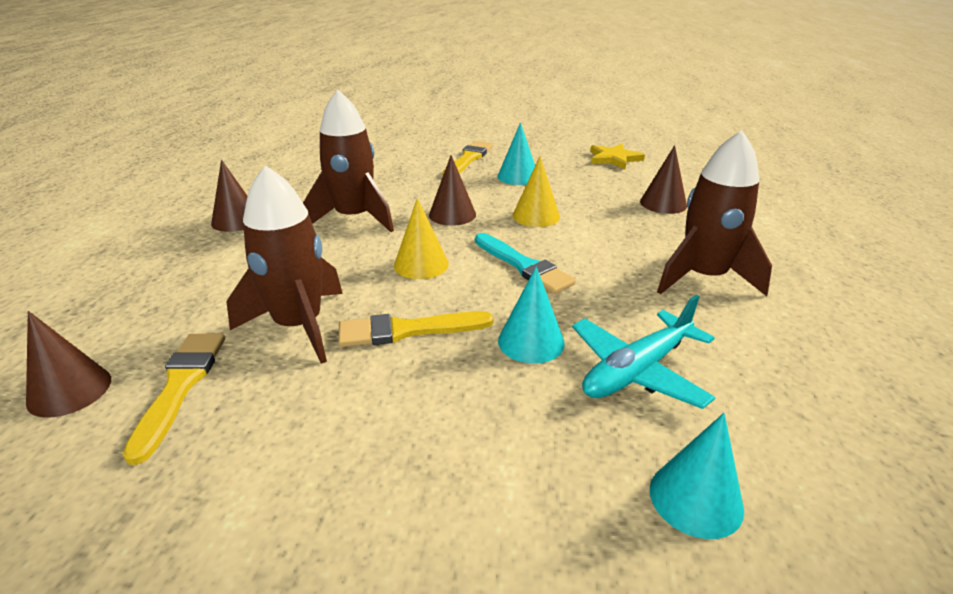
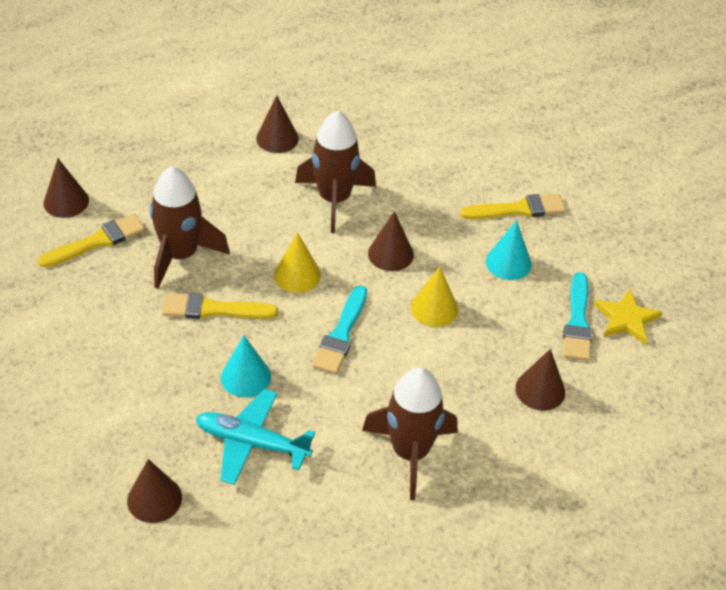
camera: 55 degrees right, 15 degrees up
(408, 330) = (214, 309): yellow brush -> yellow brush turned 45 degrees counterclockwise
(602, 172) = (577, 321): none -> turquoise brush
(696, 498) = (154, 499): turquoise cone -> brown cone

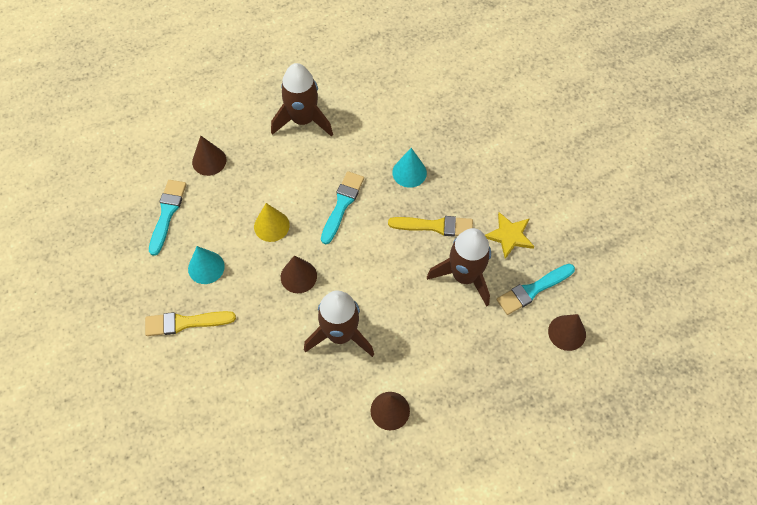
camera: 175 degrees left, 15 degrees up
(96, 241) = (533, 290): yellow brush -> turquoise brush
(154, 499) = (461, 94): brown cone -> none
(252, 443) = (403, 127): turquoise plane -> none
(297, 275) = (373, 256): yellow cone -> none
(626, 319) = (130, 216): yellow star -> yellow star (509, 236)

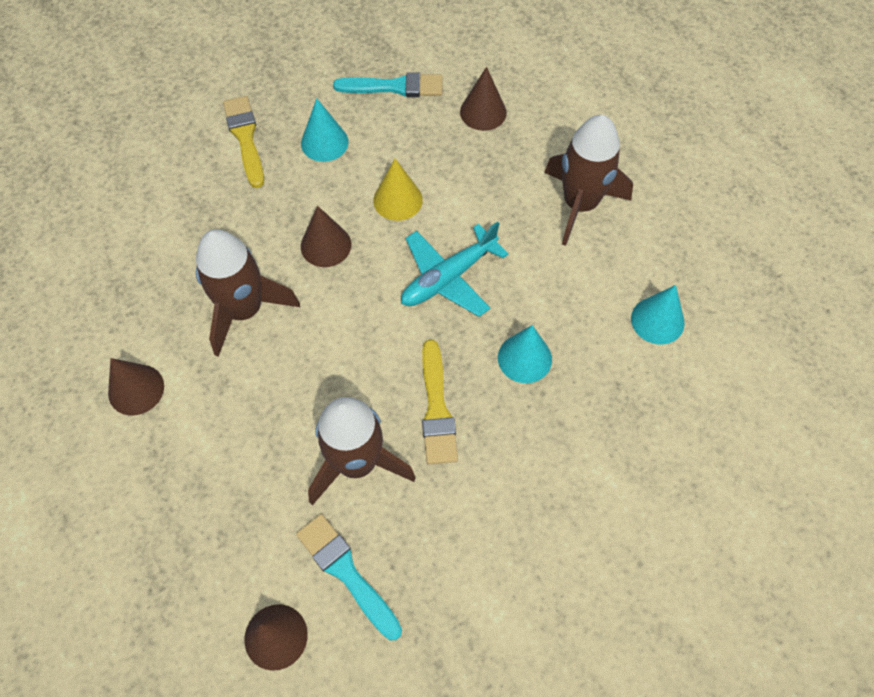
camera: 80 degrees right, 0 degrees up
(342, 205) = (448, 278): turquoise brush -> turquoise plane
(397, 98) = (657, 320): none -> turquoise cone
(509, 236) = (440, 524): yellow star -> none

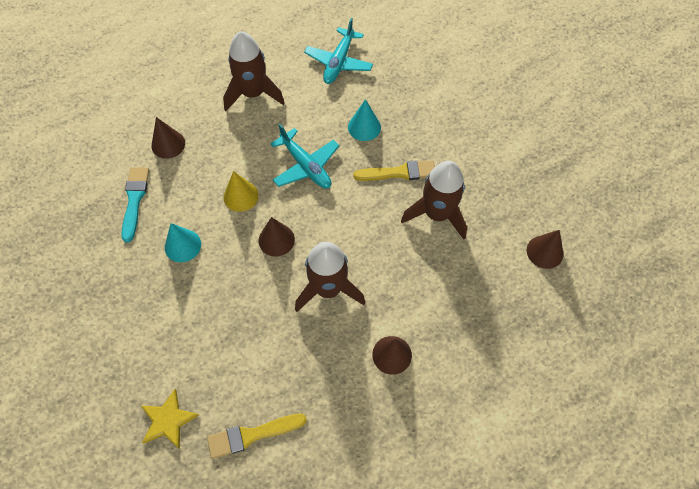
camera: 90 degrees left, 0 degrees up
(99, 149) = (168, 420): none -> yellow star
(245, 138) = (171, 303): yellow brush -> yellow brush (252, 435)
(347, 573) = (504, 217): turquoise brush -> none
(657, 320) = (339, 62): turquoise cone -> turquoise plane

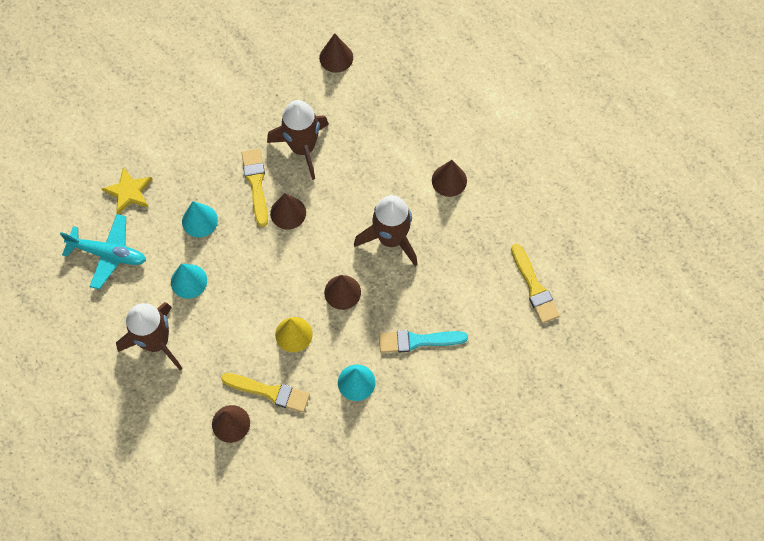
camera: 95 degrees left, 5 degrees up
(135, 200) = (306, 444): turquoise brush -> turquoise brush (418, 341)
(168, 420) = (532, 360): yellow star -> yellow star (129, 192)
(189, 174) = (269, 392): none -> yellow brush
(306, 117) = (189, 281): none -> turquoise cone
(306, 166) = (253, 274): turquoise plane -> none
(366, 198) = (288, 213): none -> brown cone

